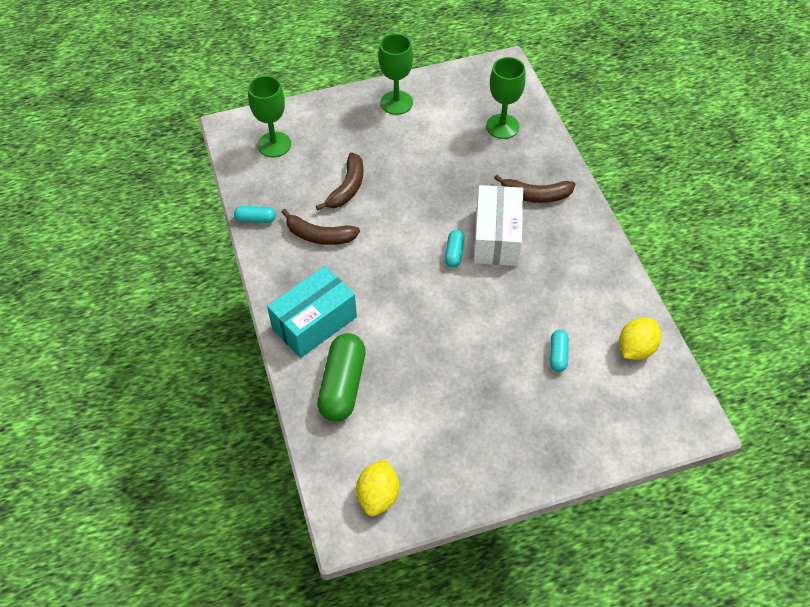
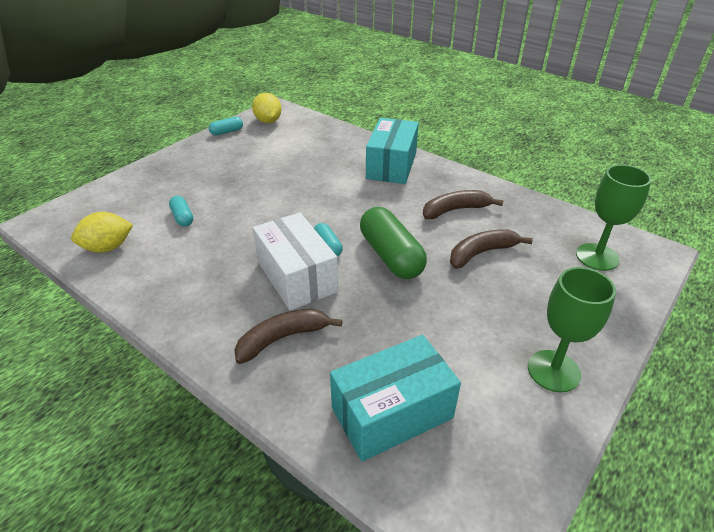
camera: 145 degrees right, 15 degrees down
(256, 219) = (518, 199): turquoise capsule -> turquoise capsule (227, 132)
(342, 385) = (336, 148): green capsule -> green capsule (391, 256)
(347, 188) = (481, 253): brown banana -> brown banana turned 75 degrees clockwise
(502, 126) = (392, 413): green goblet -> turquoise box
(636, 348) = (108, 247): yellow lemon -> yellow lemon turned 60 degrees clockwise

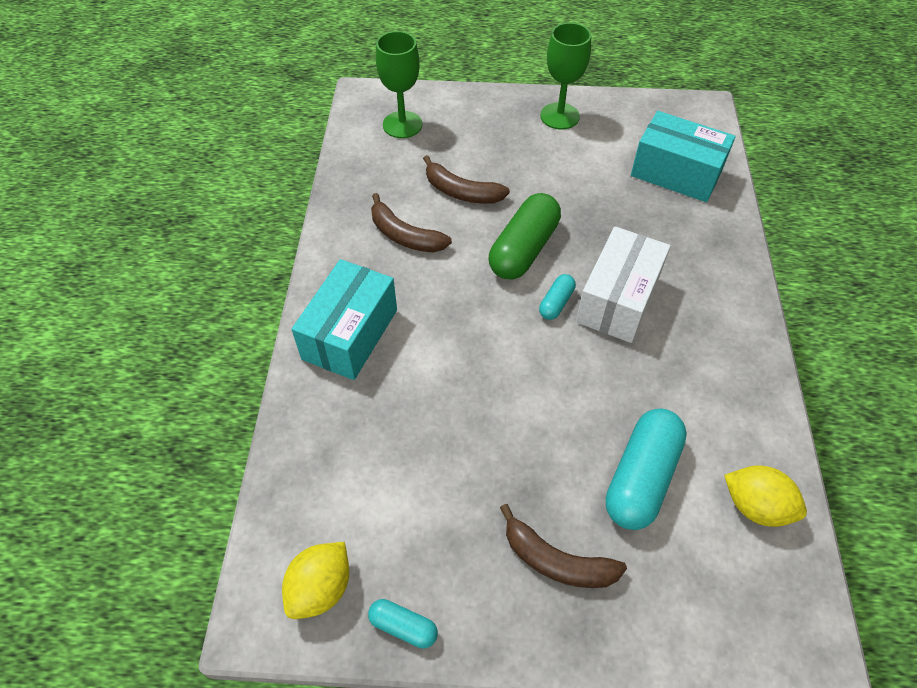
camera: 125 degrees left, 15 degrees up
(182, 217) = (641, 477): turquoise capsule -> turquoise capsule, size x2.02
(282, 338) = (687, 263): brown banana -> brown banana (556, 560)
(391, 165) = (350, 334): turquoise box -> turquoise box turned 45 degrees counterclockwise

